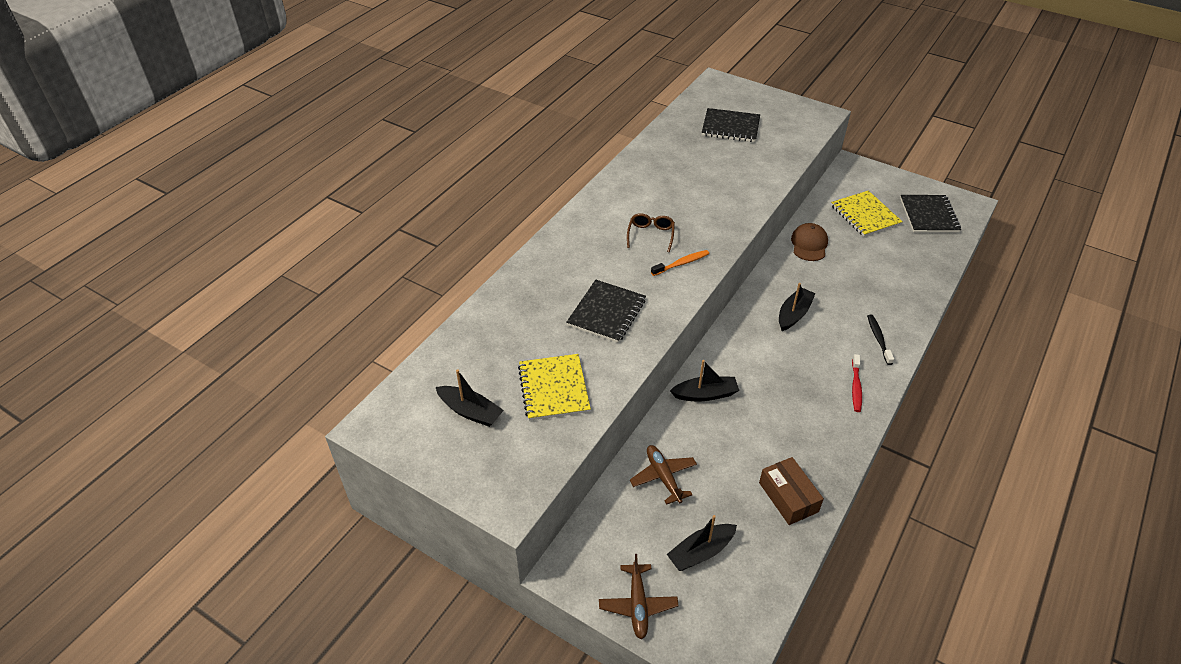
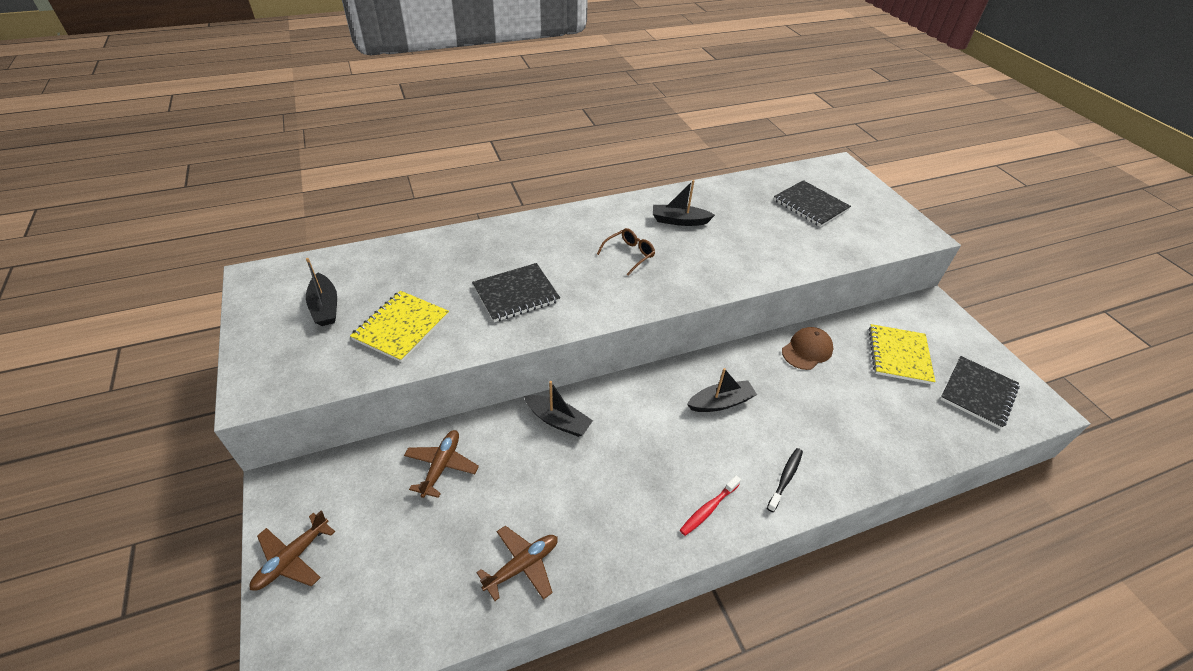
camera: 35 degrees right, 0 degrees up
(681, 263) = (628, 290): orange toothbrush -> none
(701, 552) = (392, 554): black boat -> black boat (679, 221)
(788, 497) = (522, 565): brown box -> brown plane

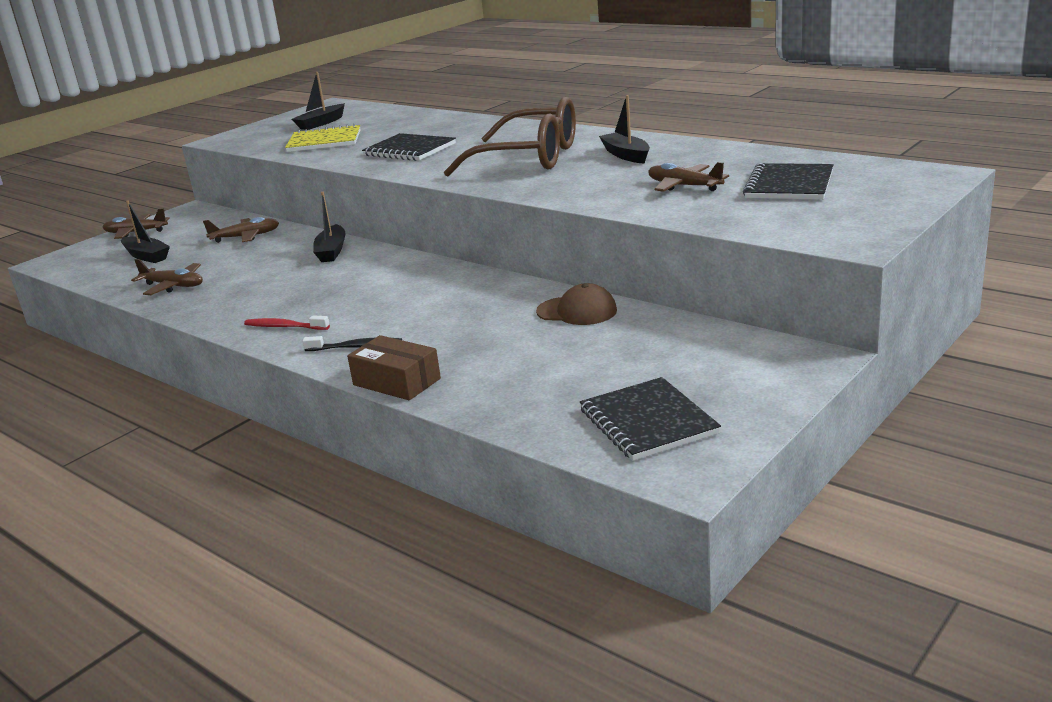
camera: 65 degrees right, 20 degrees down
(629, 255) = (529, 158): brown glasses -> brown glasses, size x2.31
(720, 402) = (431, 296): black boat -> black boat (146, 256)
(773, 233) = (684, 186): none -> brown plane
(862, 478) = (396, 382): none -> brown box
(899, 355) = (651, 359): yellow notebook -> none
(978, 393) = (648, 422): black notebook -> black notebook turned 60 degrees clockwise

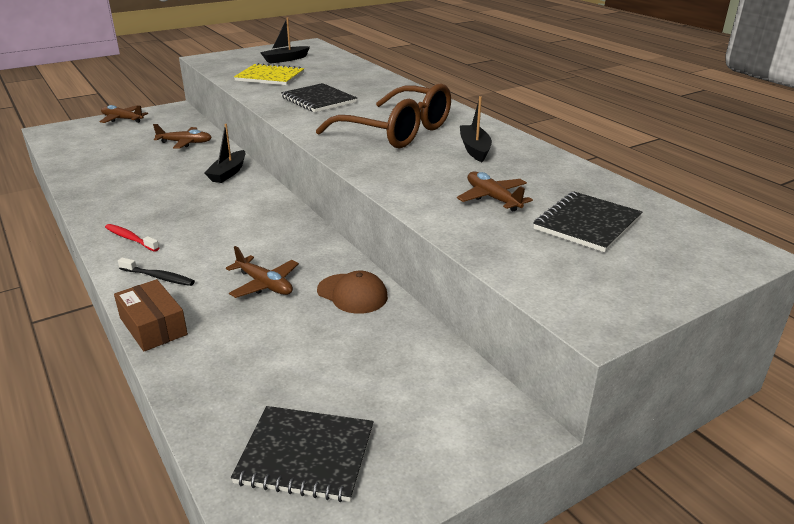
camera: 15 degrees right, 5 degrees up
(146, 256) = (108, 142): black boat -> none
(173, 286) = (98, 175): brown plane -> brown plane (265, 284)
(648, 422) = (305, 455): black notebook -> black notebook turned 75 degrees counterclockwise

